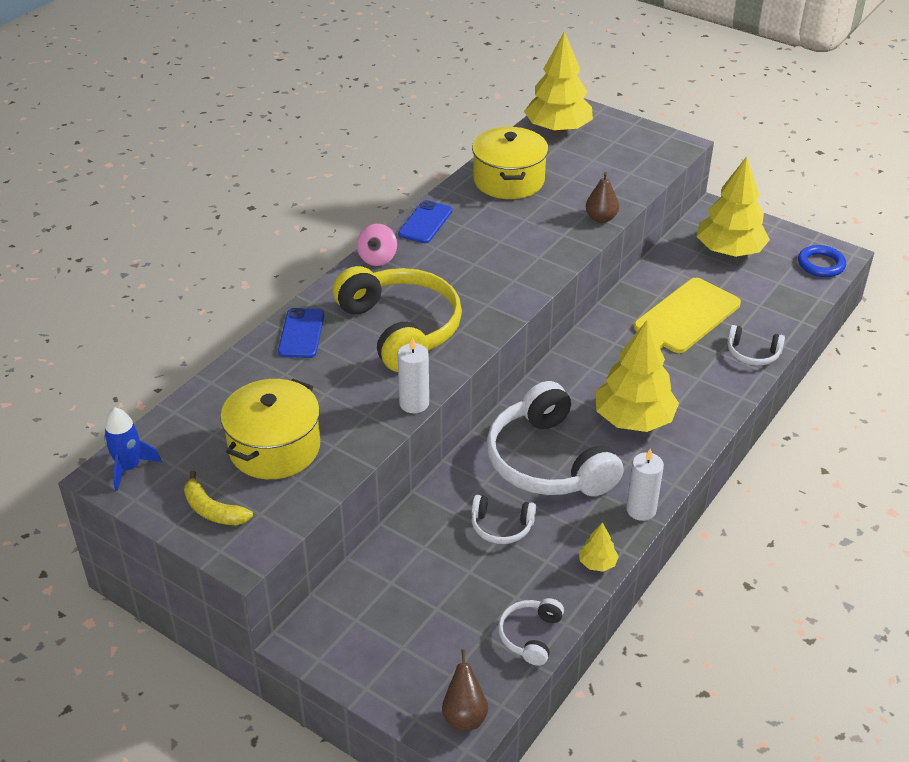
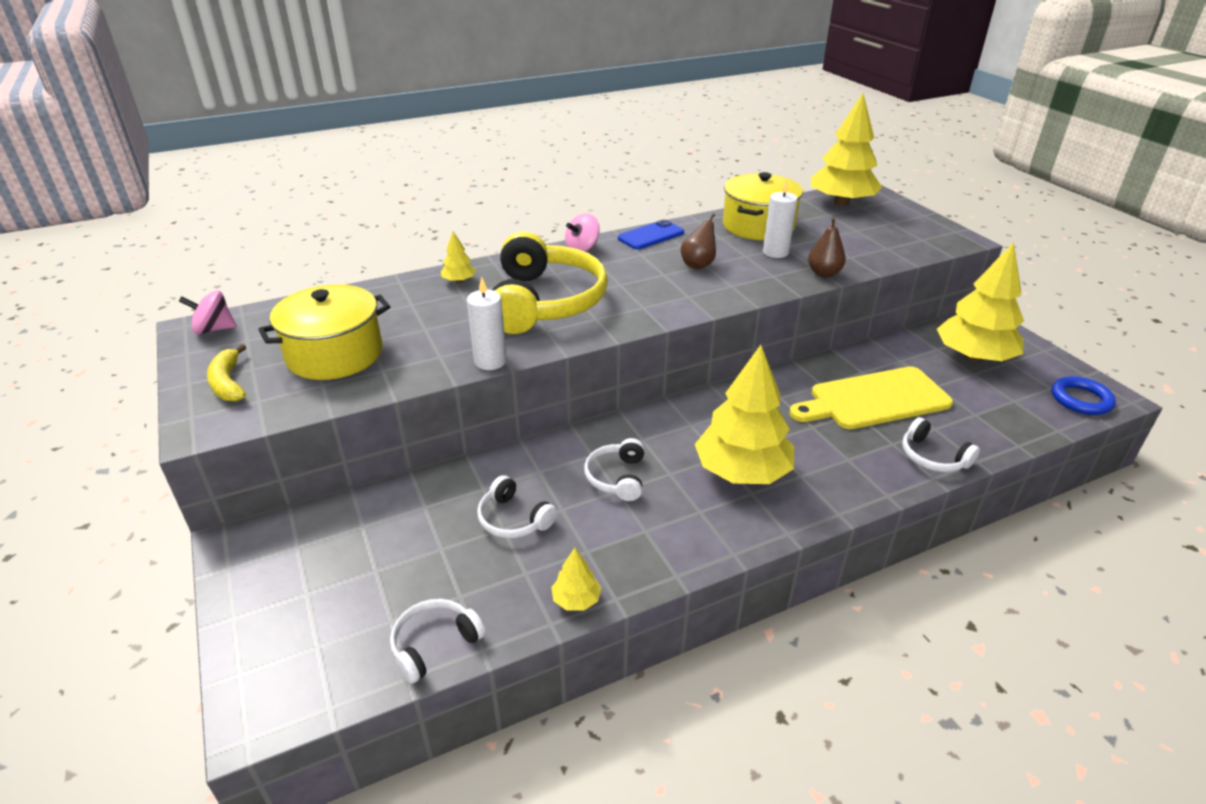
camera: 30 degrees right, 5 degrees down
(129, 467) = (214, 329): blue rocket -> pink spinning top
(301, 333) = (459, 281): blue phone -> yellow tree
(464, 716) = (284, 698): brown pear -> brown pear (698, 265)
(548, 461) = (617, 477): white headphones -> white headphones, size x0.46
(641, 510) = (673, 565): white candle -> white candle (775, 252)

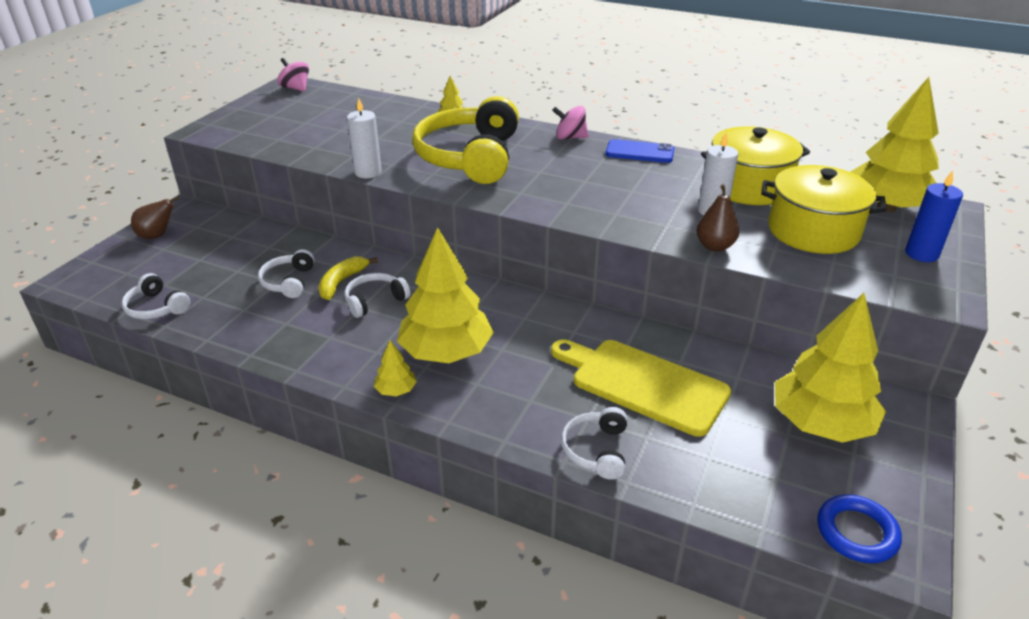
camera: 50 degrees right, 0 degrees up
(228, 383) = (249, 117): yellow banana -> yellow banana (341, 282)
(335, 354) = (313, 127): yellow pot -> yellow pot (813, 231)
(434, 644) = (156, 307): white headphones -> white headphones turned 150 degrees counterclockwise
(545, 302) = (470, 157): yellow headphones -> yellow headphones turned 135 degrees clockwise
(576, 599) = (236, 339): yellow tree -> yellow tree (396, 390)
(698, 265) = (626, 188): brown pear -> brown pear (157, 236)
(907, 221) = (921, 254): none -> blue candle

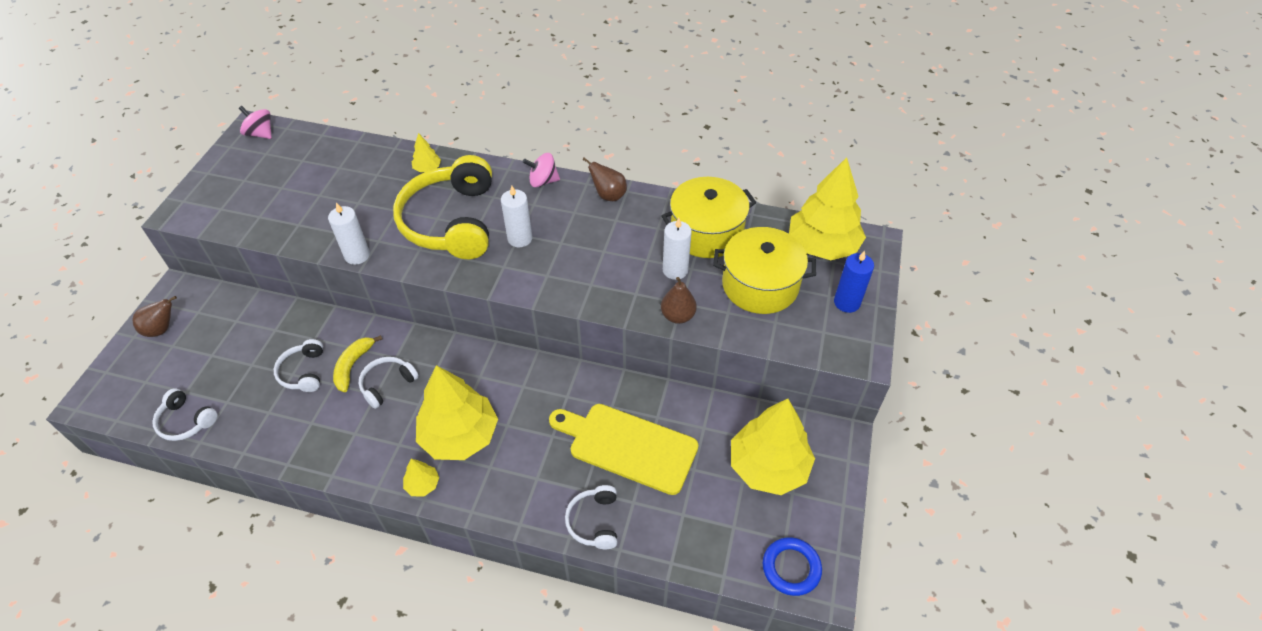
camera: 10 degrees left, 15 degrees up
(540, 174) = (520, 238): none -> white candle
(639, 152) = (608, 195): blue phone -> brown pear

